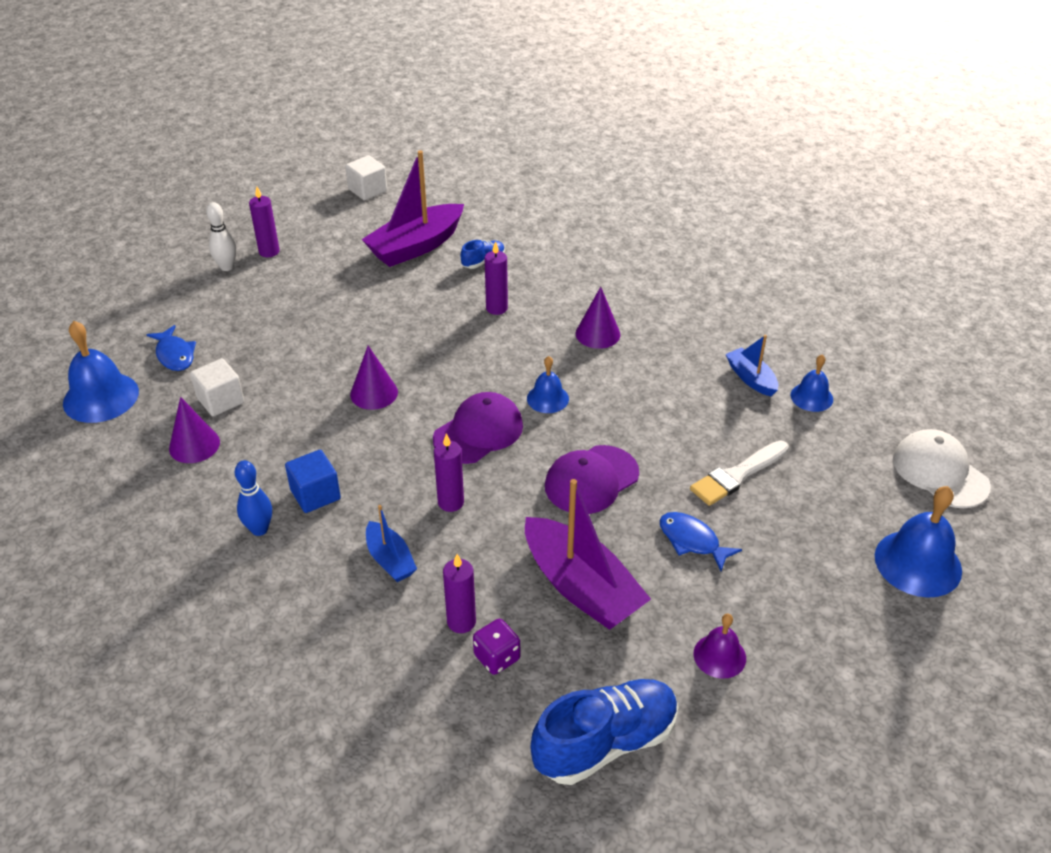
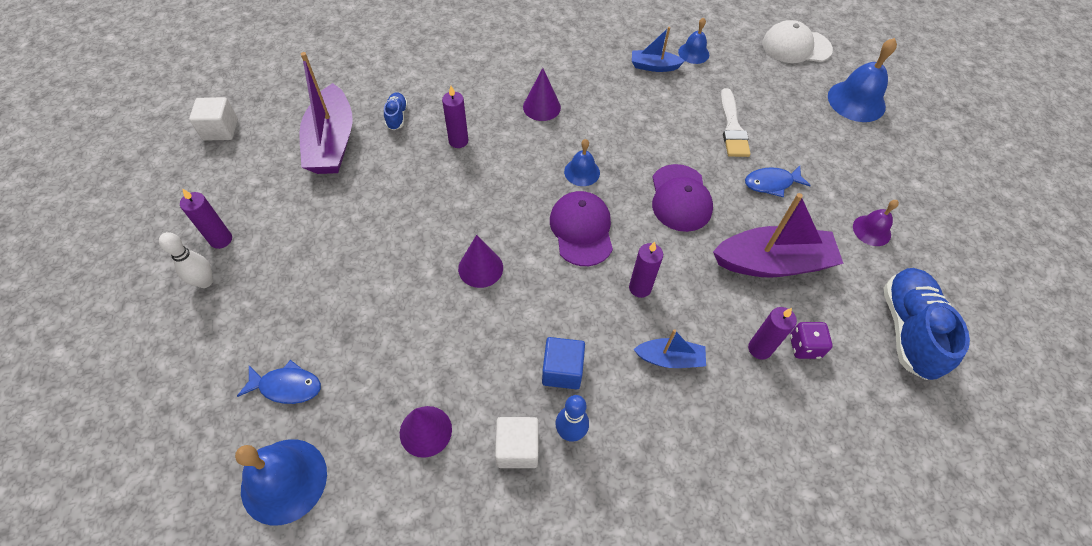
camera: 55 degrees left, 15 degrees up
(221, 400) = (386, 381): white cube -> white cube (517, 448)

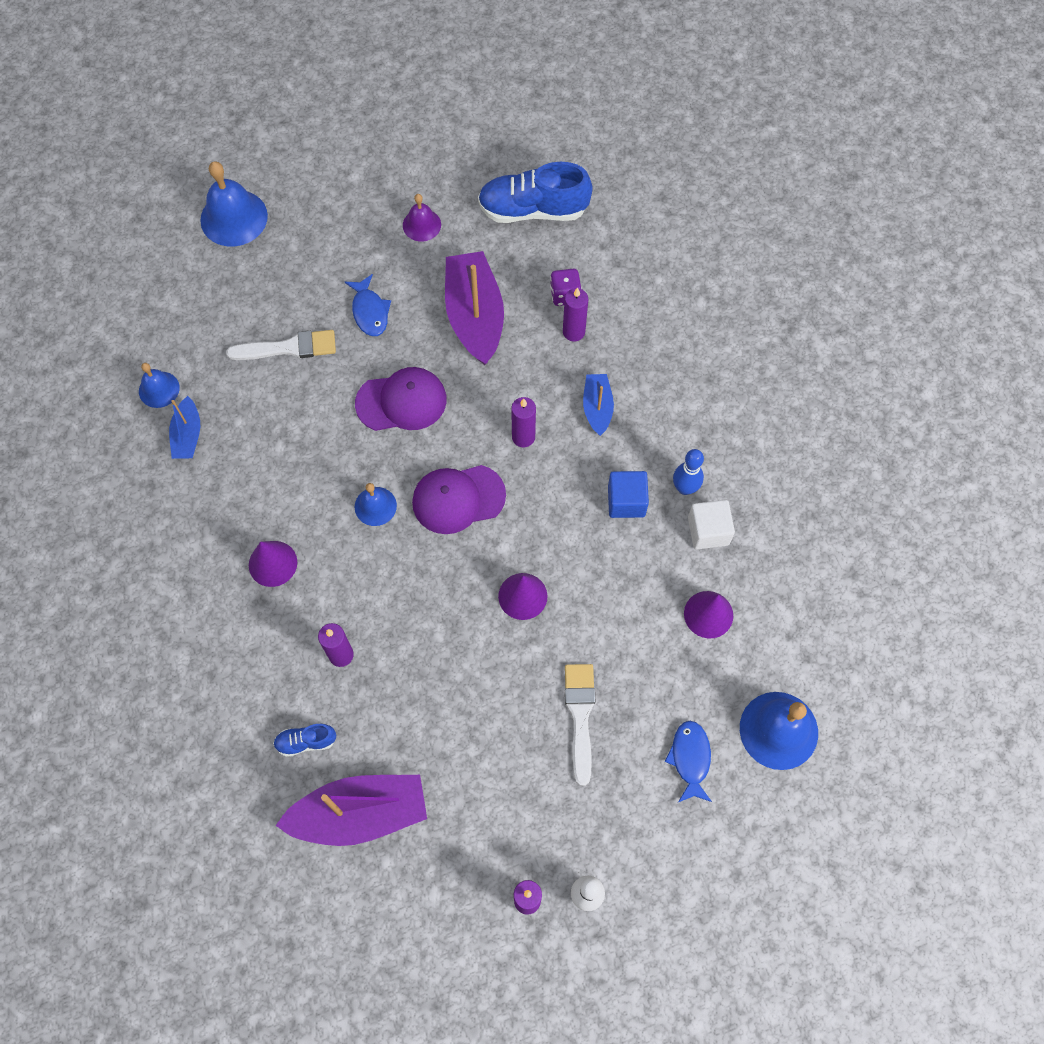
camera: 95 degrees left, 10 degrees up
(220, 130) = (352, 975): white cube -> none
(358, 298) = (580, 716): none -> white brush
(796, 46) = (140, 272): white cap -> none

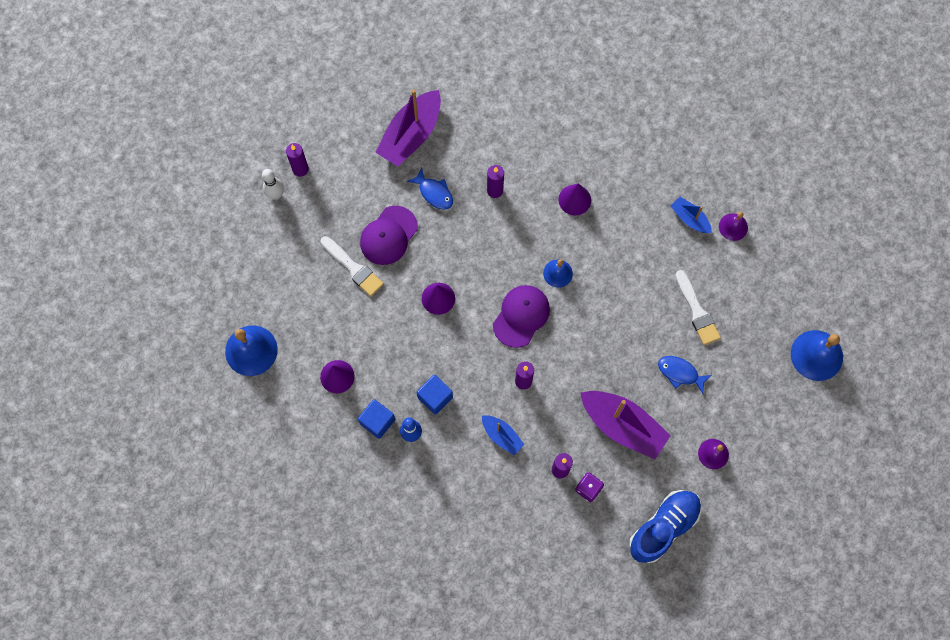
camera: 135 degrees right, 5 degrees up
(159, 389) = (733, 227): blue bell -> purple bell
(288, 348) = (697, 311): white brush -> white brush turned 60 degrees counterclockwise
(306, 742) = (468, 140): blue shoe -> none
(401, 401) = (606, 339): purple cap -> purple cap (388, 235)
(690, 759) = (282, 297): blue fish -> blue fish (434, 193)
(708, 531) = (377, 421): white cube -> blue cube

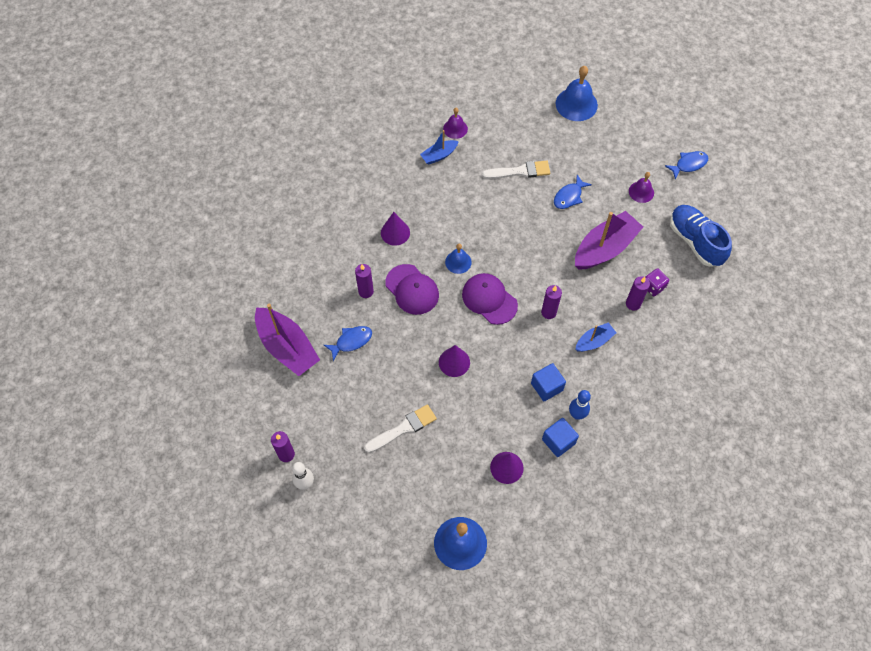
camera: 75 degrees left, 10 degrees down
(388, 235) = (381, 390): purple cap -> purple cap (412, 289)
(771, 504) = (689, 164): none -> blue fish

